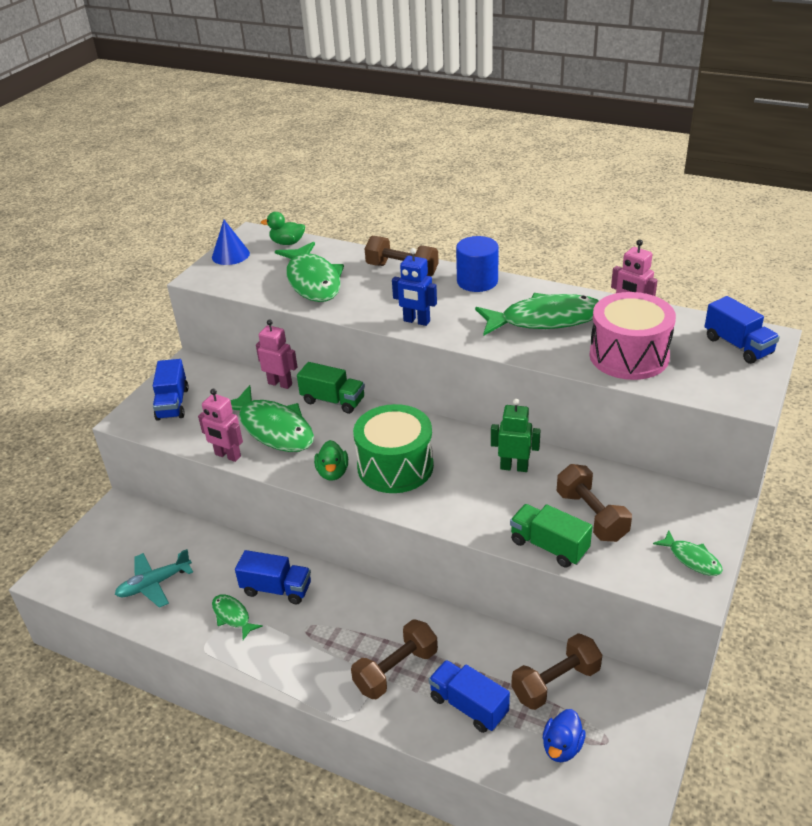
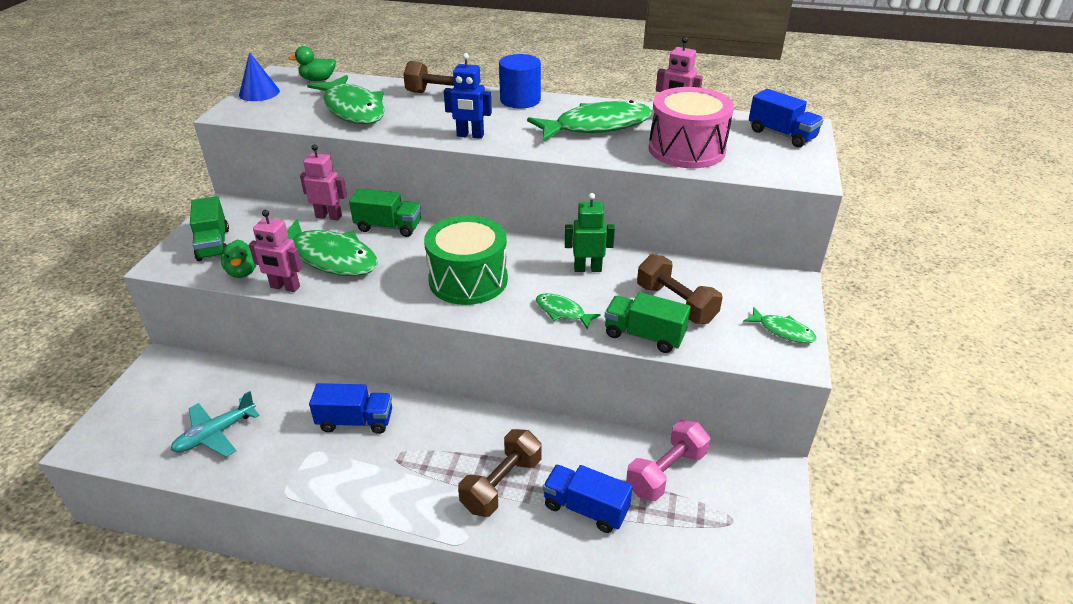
camera: 15 degrees left, 0 degrees up
(173, 403) = (213, 244): blue truck -> green truck
(233, 616) = (312, 455): green fish -> green fish (562, 312)
(333, 473) = (404, 292): green duck -> green duck (243, 272)
(556, 683) = (666, 472): brown dumbbell -> pink dumbbell
(562, 747) = (690, 534): blue duck -> none

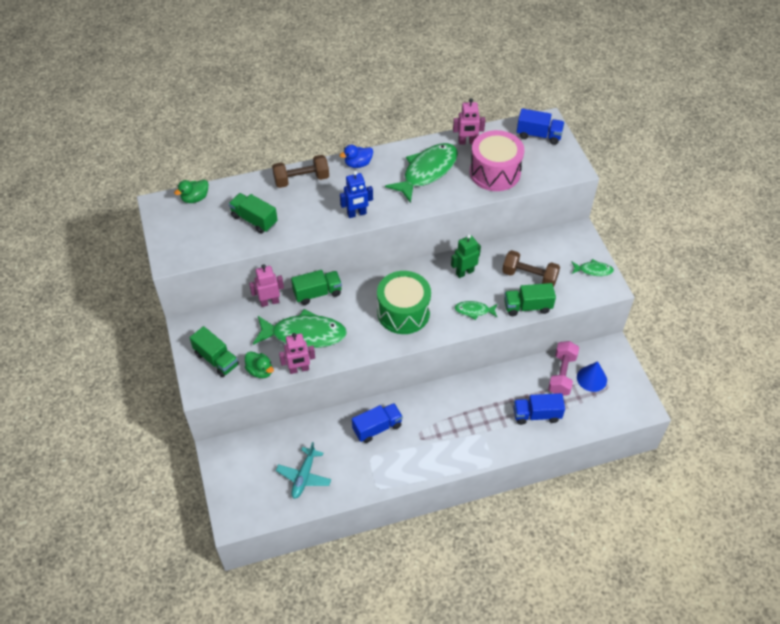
camera: 30 degrees left, 15 degrees up
(259, 93) = (167, 230): blue cone -> blue cone (591, 378)
(353, 109) = (254, 220): green fish -> green truck
(501, 484) = (486, 423): brown dumbbell -> none
(520, 100) = (358, 164): blue cylinder -> blue duck

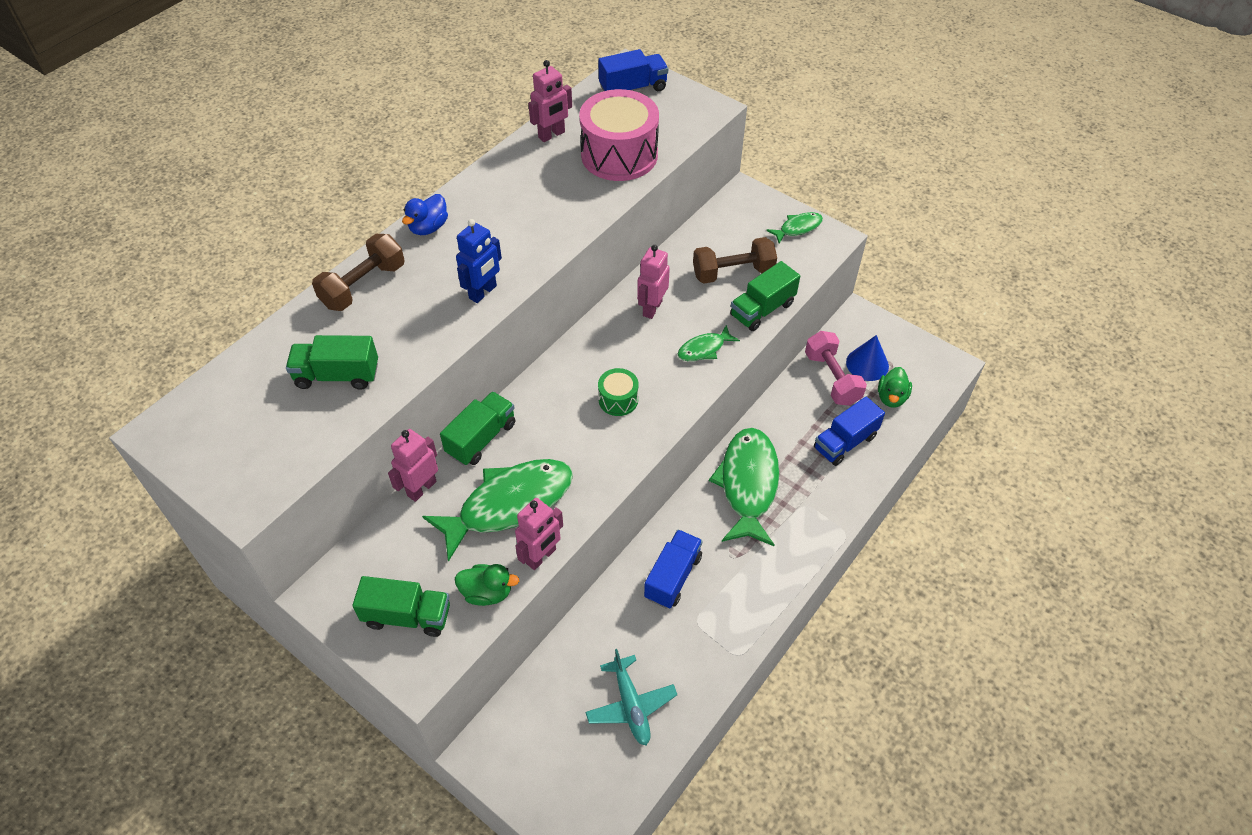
camera: 35 degrees left, 0 degrees up
(195, 198) = (215, 392): green duck -> green duck (891, 397)
(403, 312) = (618, 400): green drum -> green drum, size x0.48
(427, 172) = (532, 194): green fish -> green fish (748, 484)
(464, 272) = (652, 308): green robot -> pink robot

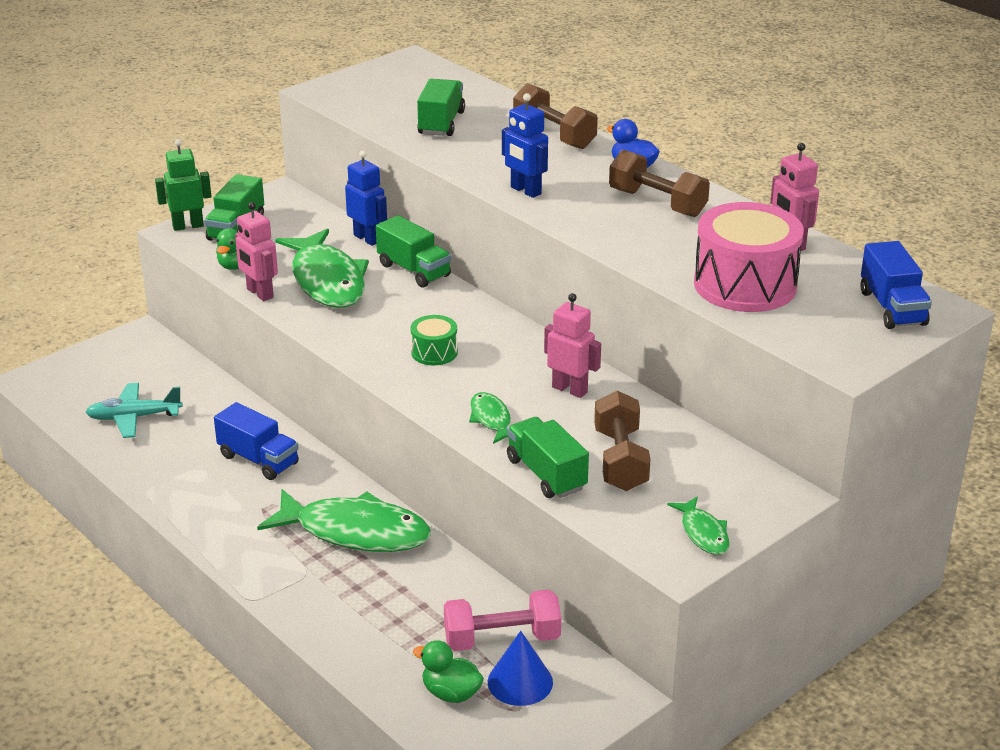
camera: 100 degrees right, 20 degrees down
(403, 669) = (188, 226): none -> green robot
(421, 488) = (367, 238): pink robot -> blue robot
(495, 208) = (657, 203): none -> brown dumbbell
(845, 442) = (388, 628): blue truck -> none

